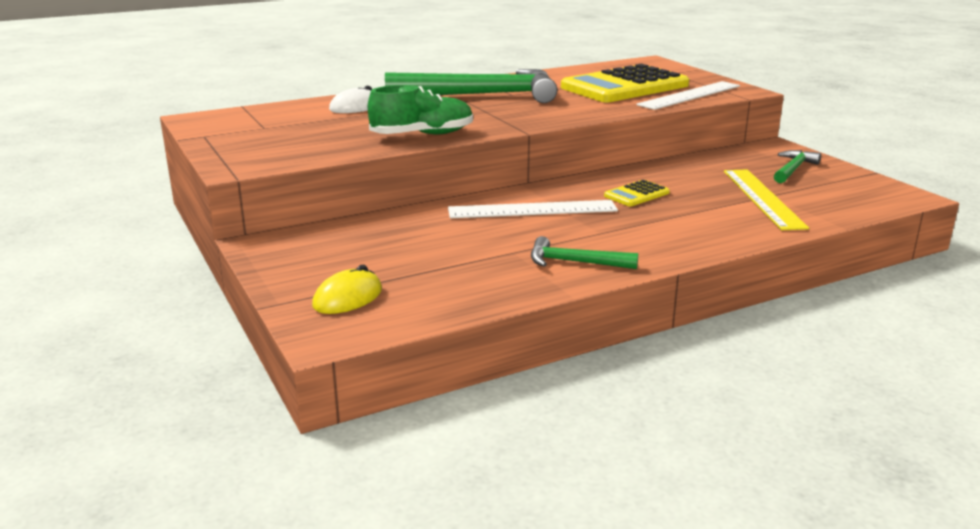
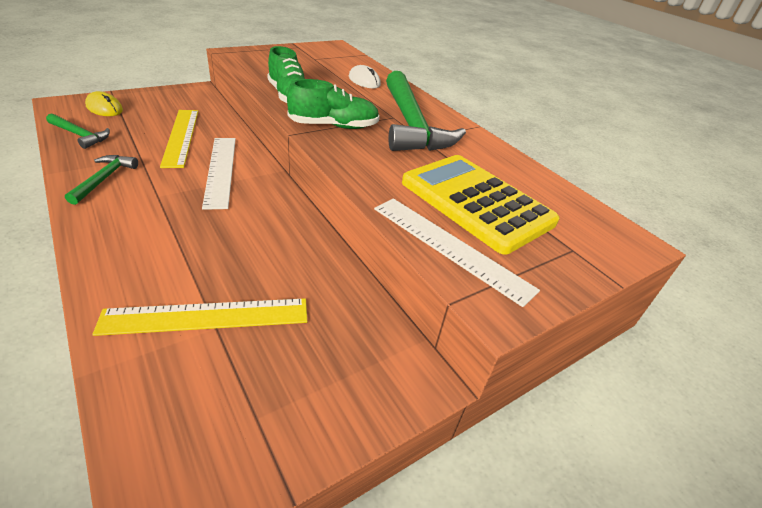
camera: 80 degrees right, 15 degrees up
(446, 236) = (181, 136): none -> yellow ruler
(500, 119) = (334, 126): none -> green shoe
(636, 194) = (242, 225): yellow calculator -> none
(793, 169) = (311, 375): green hammer -> green hammer (80, 135)

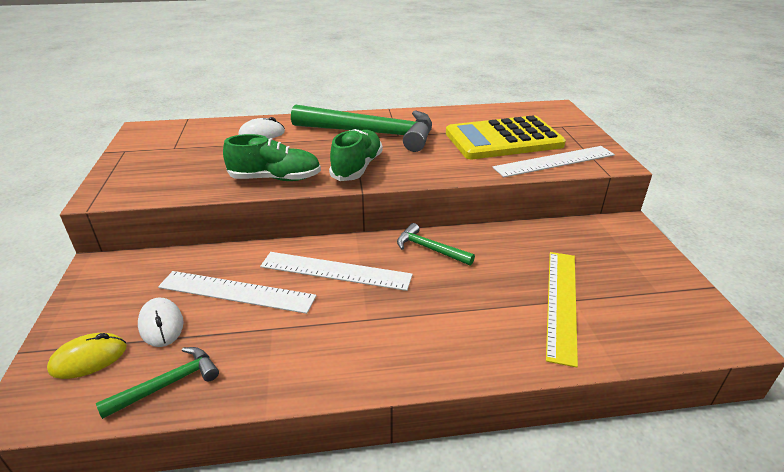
camera: 60 degrees left, 5 degrees down
(104, 179) = (310, 360): green hammer -> green hammer (430, 249)
(139, 120) = (161, 325): none -> white mouse
(181, 136) = (236, 291): yellow ruler -> white ruler

